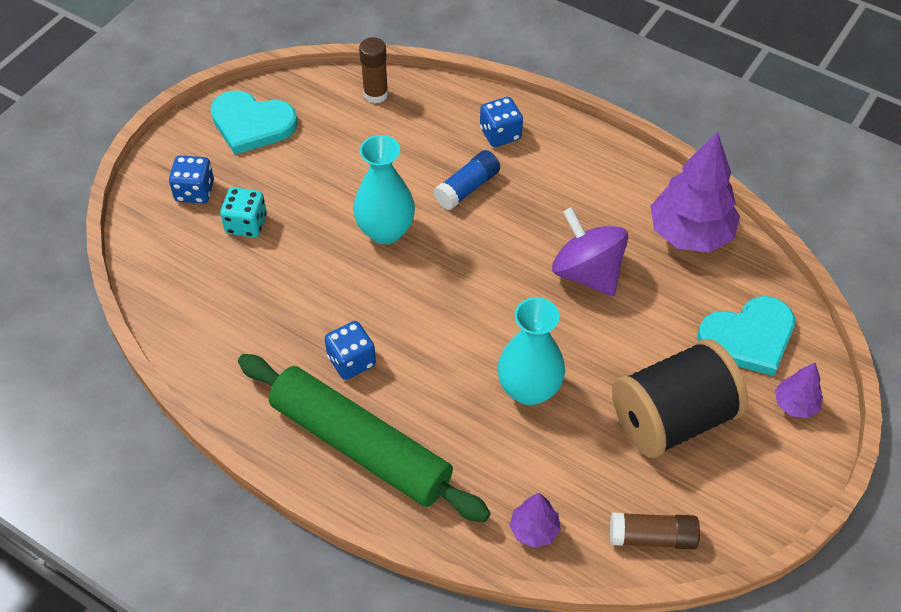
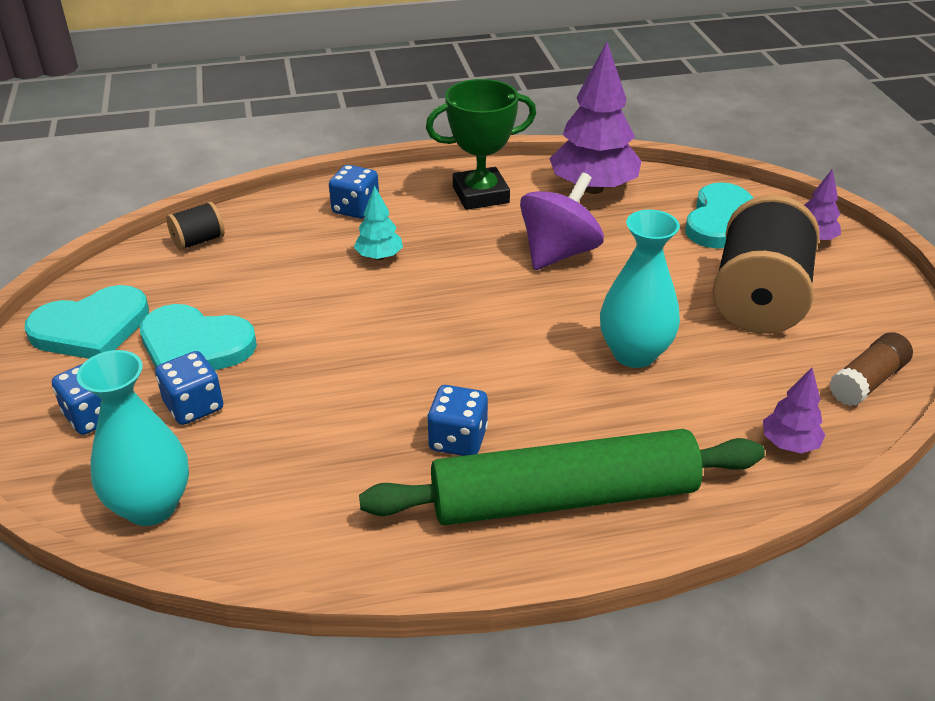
camera: 45 degrees left, 15 degrees down
(246, 224) = (194, 406): turquoise dice -> blue dice
(289, 180) = (194, 346): none -> turquoise heart
(375, 94) = (198, 241): brown glue stick -> black spool
(385, 231) = (348, 327): turquoise vase -> turquoise vase (151, 506)
(467, 188) = (379, 257): blue glue stick -> turquoise tree
(587, 273) = (558, 253): purple spinning top -> purple spinning top turned 120 degrees clockwise
(599, 181) = (480, 195): none -> green trophy

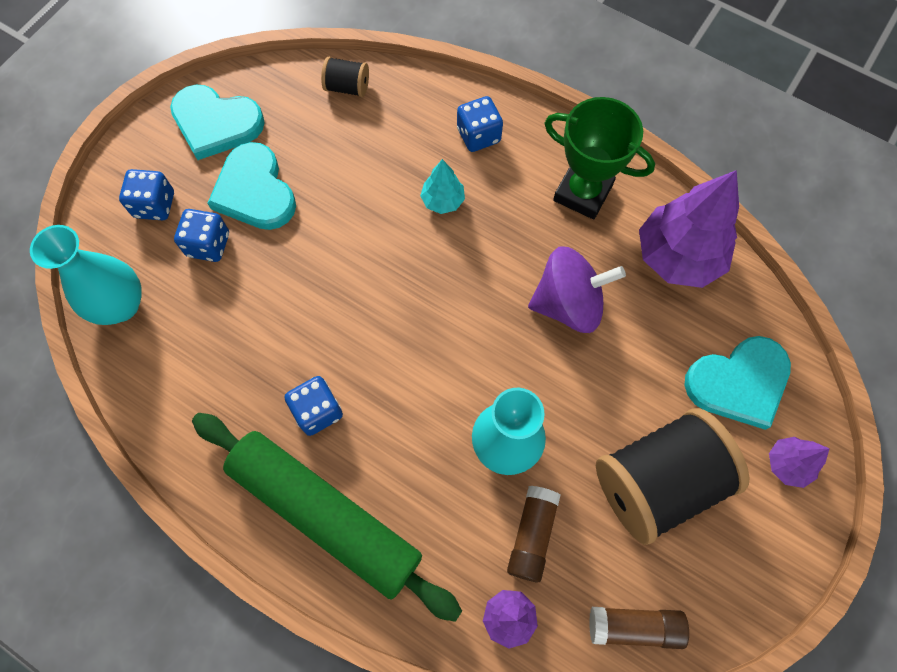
camera: 45 degrees right, 30 degrees up
(729, 387) = (532, 535): none -> brown glue stick

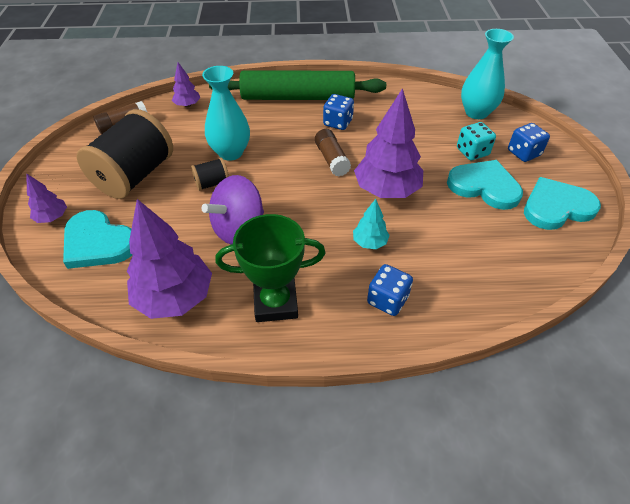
camera: 145 degrees right, 20 degrees down
(208, 244) = (472, 152): blue dice -> turquoise dice
(347, 87) = (514, 278): black spool -> black spool (212, 183)
(364, 254) = (386, 190): none -> purple tree
(532, 535) = (193, 131): brown glue stick -> brown glue stick (331, 159)
(738, 383) = (98, 243): turquoise heart -> turquoise heart turned 90 degrees counterclockwise

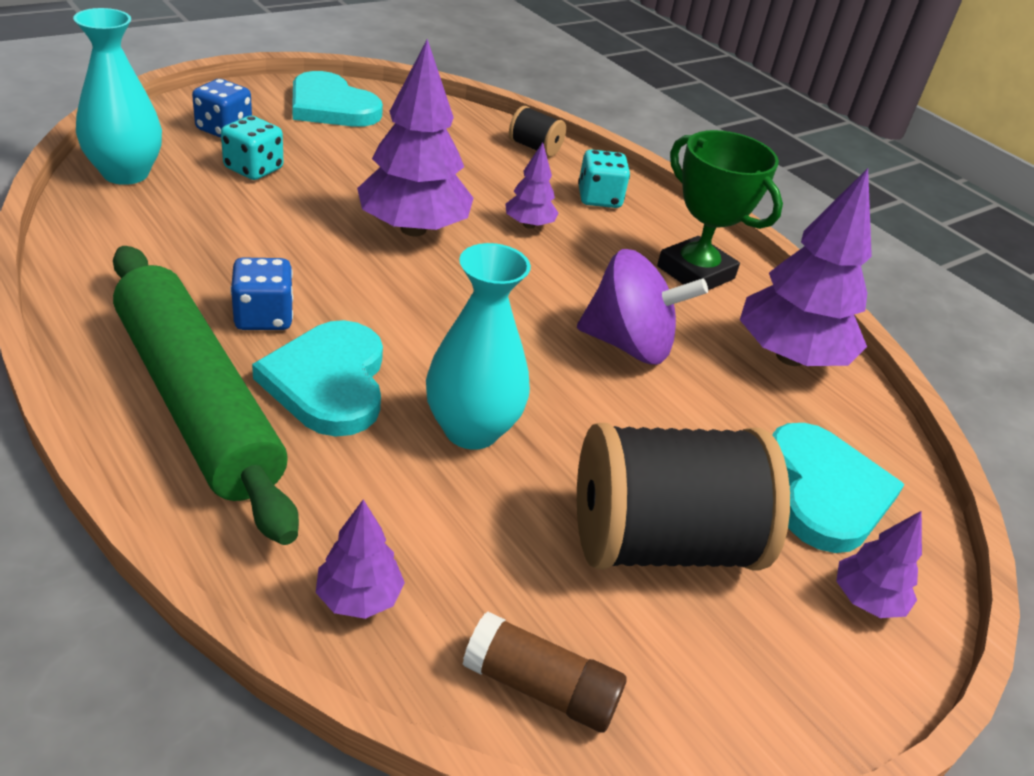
camera: 130 degrees left, 10 degrees down
(212, 183) = (572, 417): black spool -> black spool (535, 148)
(331, 159) = (385, 297): brown glue stick -> none
(369, 242) = (529, 225): turquoise tree -> purple tree
(387, 300) = (599, 198): blue dice -> turquoise dice
(484, 186) = (332, 154): turquoise heart -> turquoise heart (328, 382)

